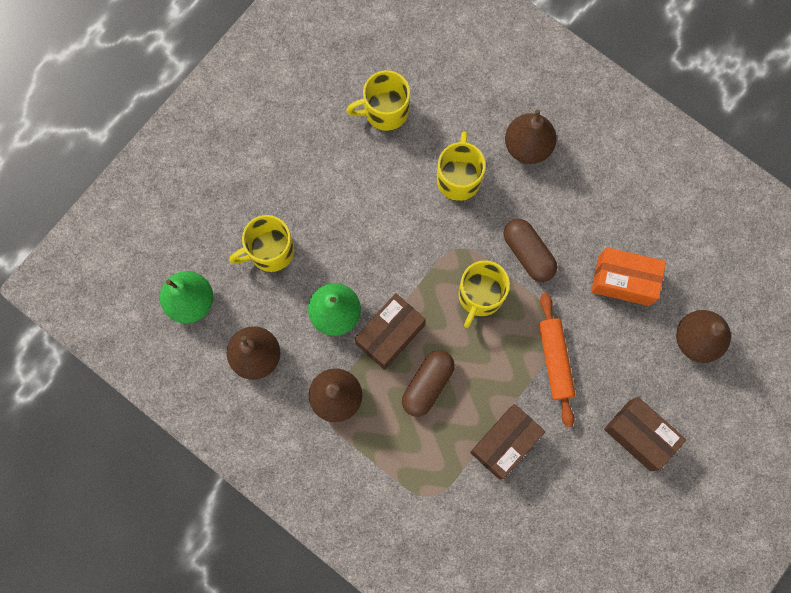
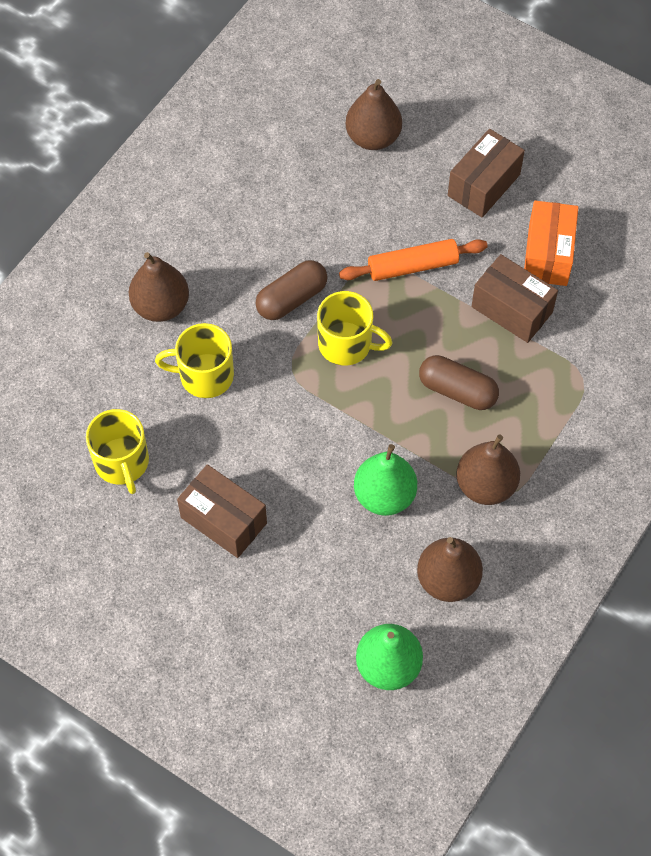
camera: 95 degrees left, 15 degrees down
(270, 251) = (313, 578): yellow mug -> none
(390, 335) = (403, 434): brown box -> brown box (223, 520)
(623, 281) = (314, 205): orange box -> orange box (547, 255)

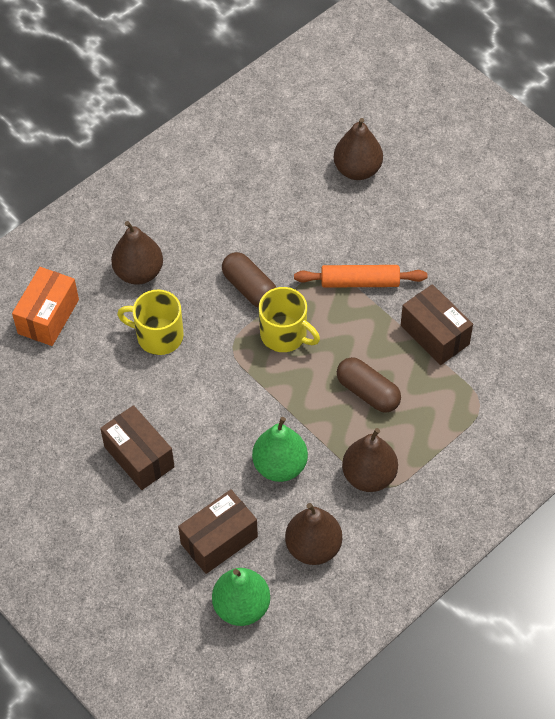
camera: 15 degrees right, 5 degrees down
(122, 462) = (69, 392): yellow mug -> none
(292, 299) = (249, 288): brown capsule -> brown capsule turned 75 degrees clockwise
(484, 185) = (441, 227): brown box -> brown box (219, 540)
(547, 255) = (479, 295): orange box -> orange box (48, 316)

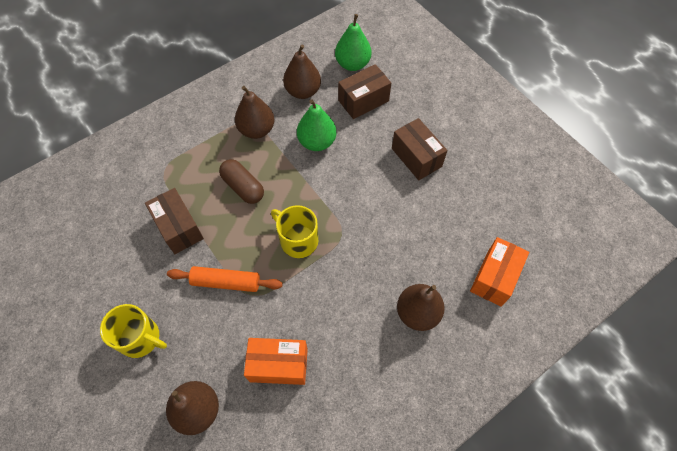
camera: 175 degrees left, 5 degrees up
(158, 336) = (401, 250): yellow mug -> yellow mug (140, 338)
(249, 288) = (321, 286): brown capsule -> none
(284, 212) = (278, 365): none -> orange box

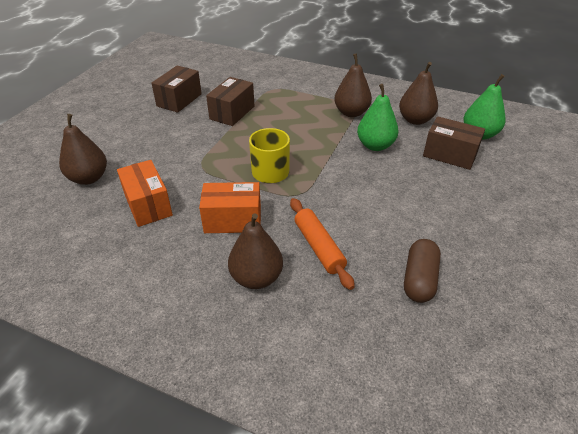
camera: 60 degrees right, 20 degrees down
(140, 338) = (133, 131): yellow mug -> none
(226, 282) = (204, 150): orange rolling pin -> orange rolling pin (319, 247)
(243, 187) = (293, 126): brown capsule -> brown capsule (419, 279)
(416, 157) = (430, 211): brown box -> brown box (179, 100)
(494, 277) = (348, 330): orange box -> orange box (233, 220)

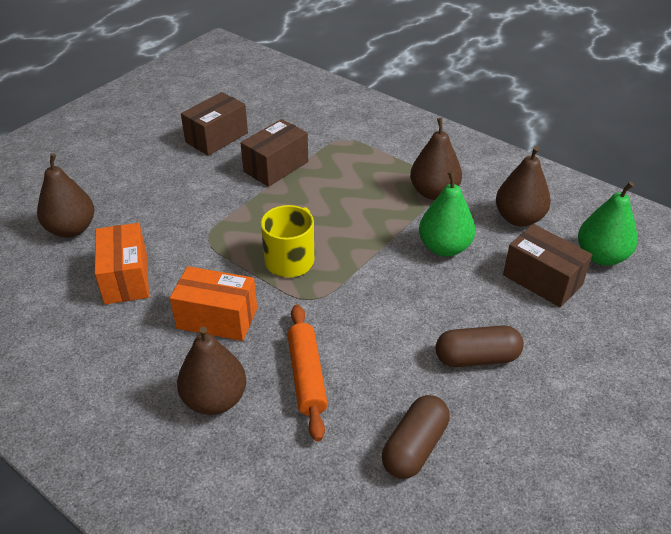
camera: 15 degrees right, 0 degrees up
(432, 211) = (476, 358): none -> brown capsule

